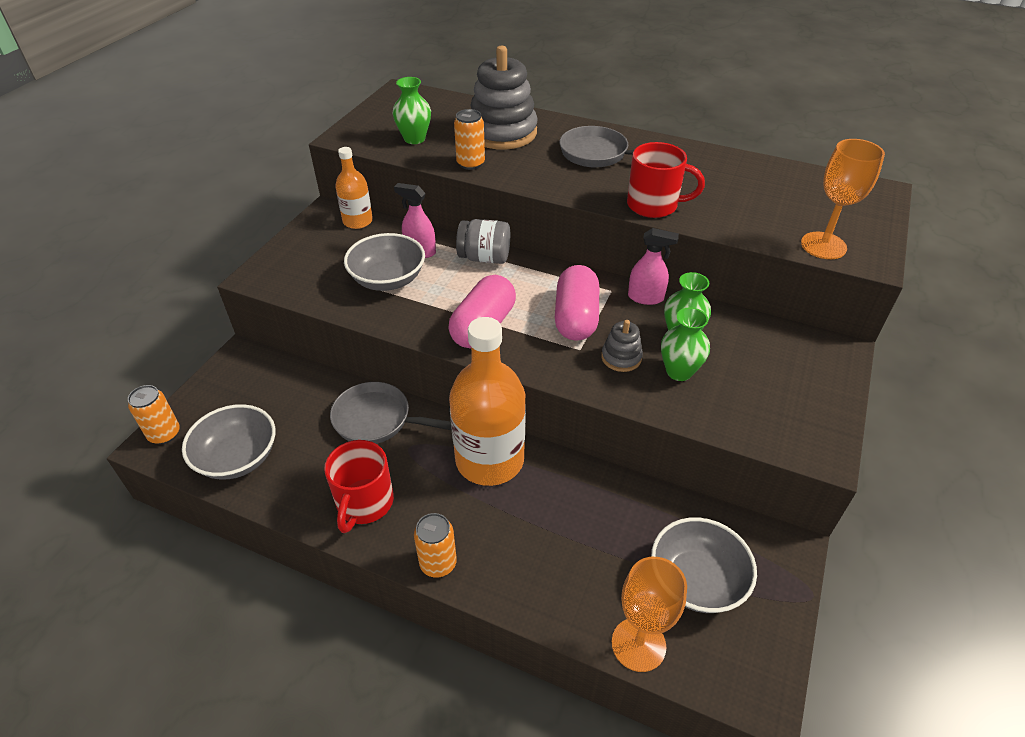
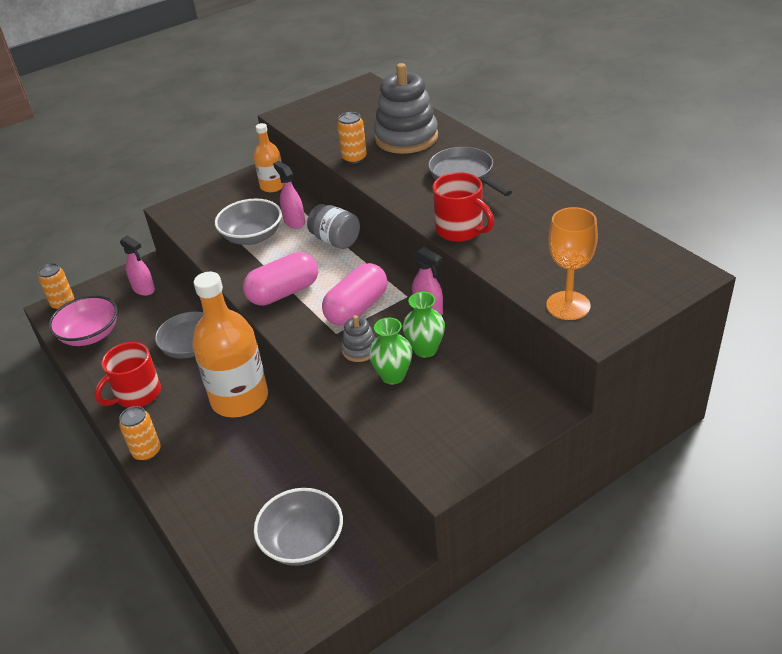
camera: 35 degrees right, 5 degrees down
(238, 458) = (90, 335): grey bowl -> pink bowl
(261, 381) = (144, 289): none -> pink spray bottle
(414, 139) = (334, 128): green vase -> none
(638, 644) = (222, 562): orange goblet -> none

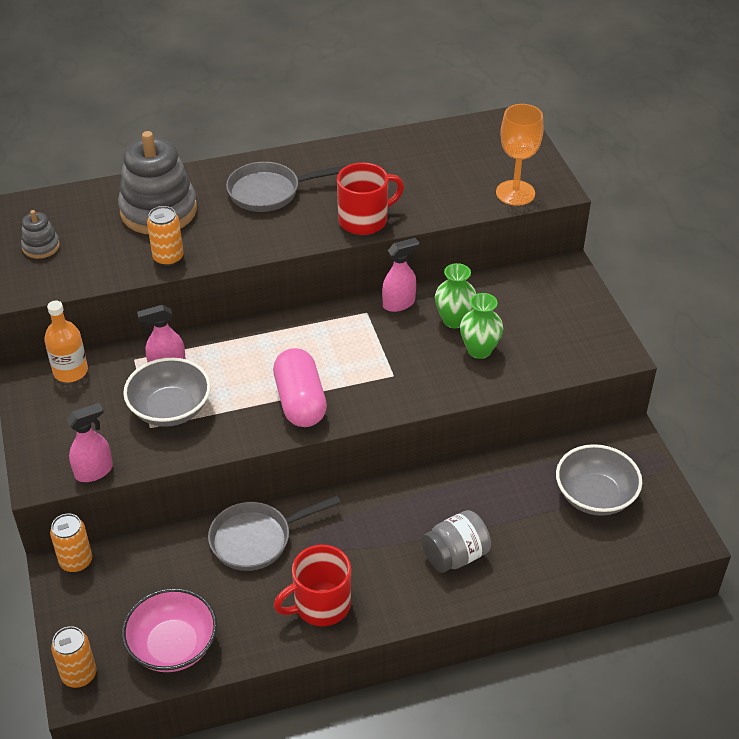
camera: 75 degrees left, 5 degrees up
(137, 394) = (320, 605): red mug -> red mug turned 90 degrees clockwise
(144, 289) = (112, 576): pink spray bottle -> pink spray bottle (94, 471)
(147, 452) = (421, 605): orange can -> orange can (76, 561)
(240, 399) = (379, 510): orange bottle -> none
(335, 241) = (232, 341): grey jar -> grey jar (455, 556)
(357, 308) = (364, 351): pink capsule -> none
(360, 350) = (429, 364): grey stacking toy -> grey stacking toy (41, 246)

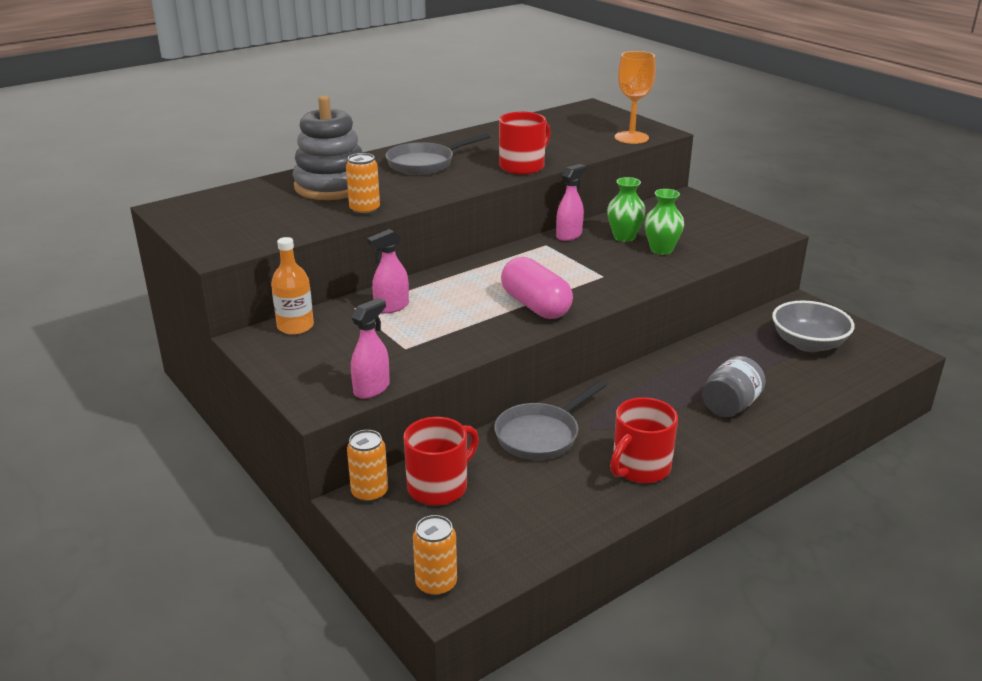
camera: 20 degrees left, 15 degrees down
(41, 246) = (231, 221): grey stacking toy -> none
(136, 572) = (439, 486): none -> red mug
(170, 409) = (416, 333): grey bowl -> none
(173, 646) = (519, 534): pink bowl -> none

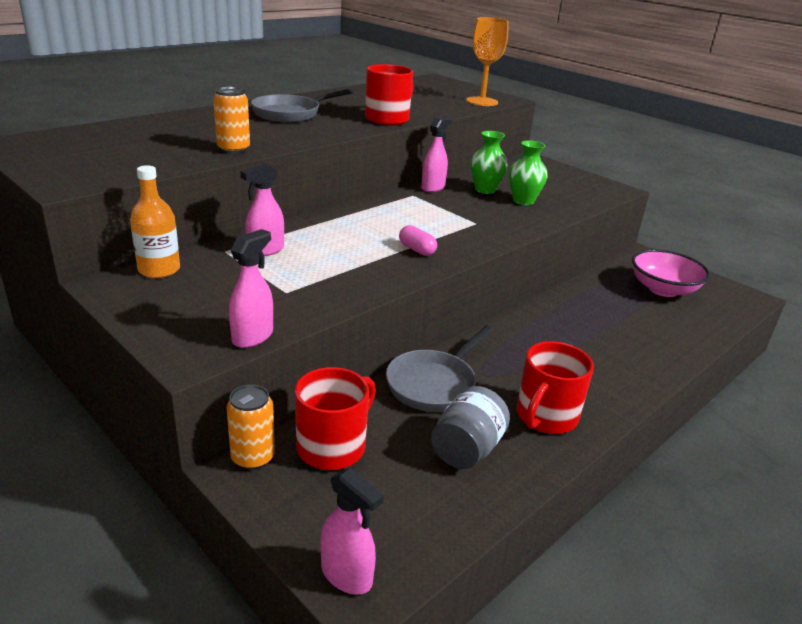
camera: 10 degrees left, 0 degrees up
(331, 186) = (196, 129): grey stacking toy -> none
(436, 584) = (347, 575): orange can -> pink spray bottle
(535, 306) = (417, 250): pink capsule -> pink capsule, size x0.49
(730, 406) = (614, 349): grey jar -> grey jar (467, 449)
(808, 344) = (663, 289): grey bowl -> pink bowl

